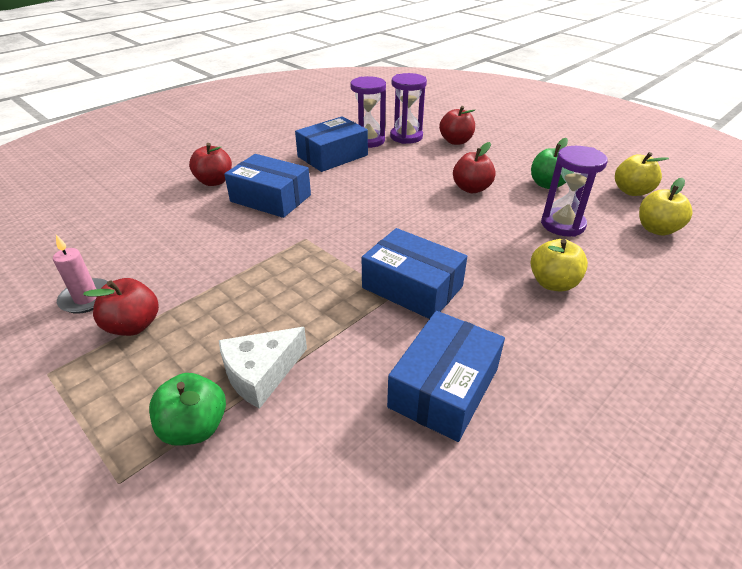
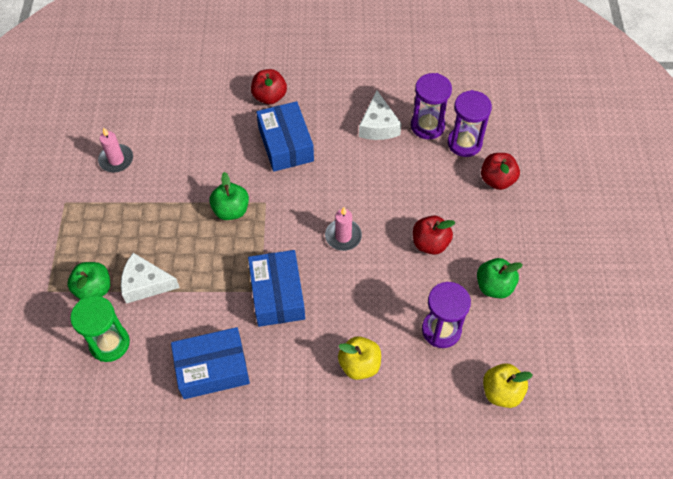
camera: 45 degrees right, 20 degrees up
(133, 325) = (120, 200): red apple -> none
(279, 261) = (231, 210): none -> green apple
(289, 466) = (109, 343): none -> green hourglass
(332, 156) = (378, 126): blue box -> white cheese
(405, 220) = (343, 236): none -> pink candle
(631, 191) = (549, 348): yellow apple -> none

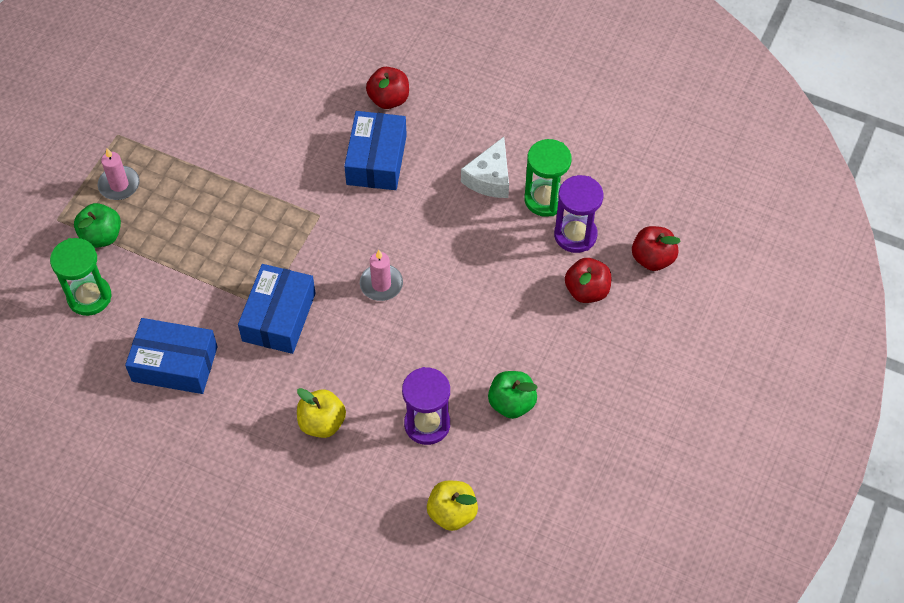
camera: 25 degrees right, 0 degrees up
(116, 160) = (191, 108): pink candle -> pink candle (119, 185)
(145, 284) = (154, 251): white cheese -> none
(231, 210) = (280, 209): green apple -> none
(427, 126) = (545, 199): purple hourglass -> green hourglass
(430, 243) = (470, 329): red apple -> red apple (652, 258)

